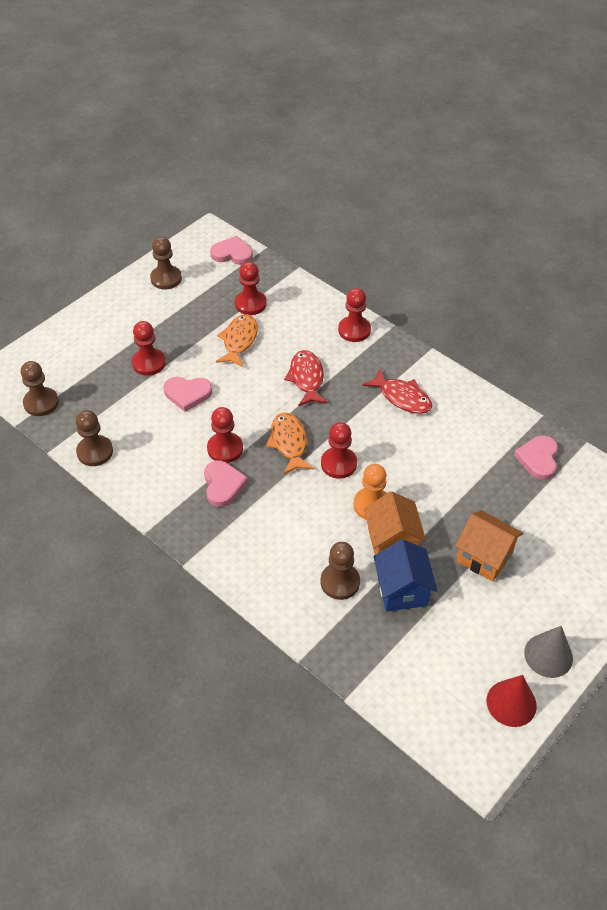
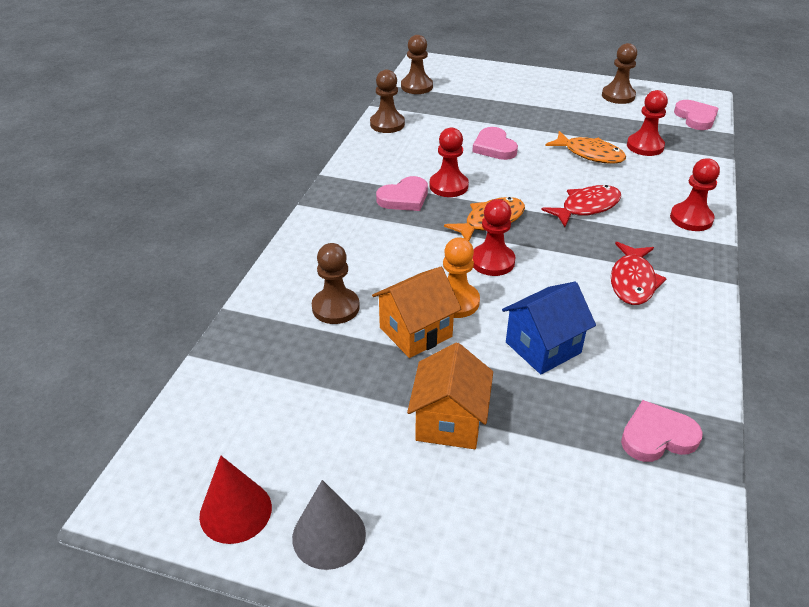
camera: 65 degrees right, 10 degrees down
(149, 363) = (509, 118): red pawn -> none
(239, 341) = (590, 154): orange fish -> orange fish turned 45 degrees clockwise
(402, 590) = (353, 359): blue house -> blue house (543, 347)

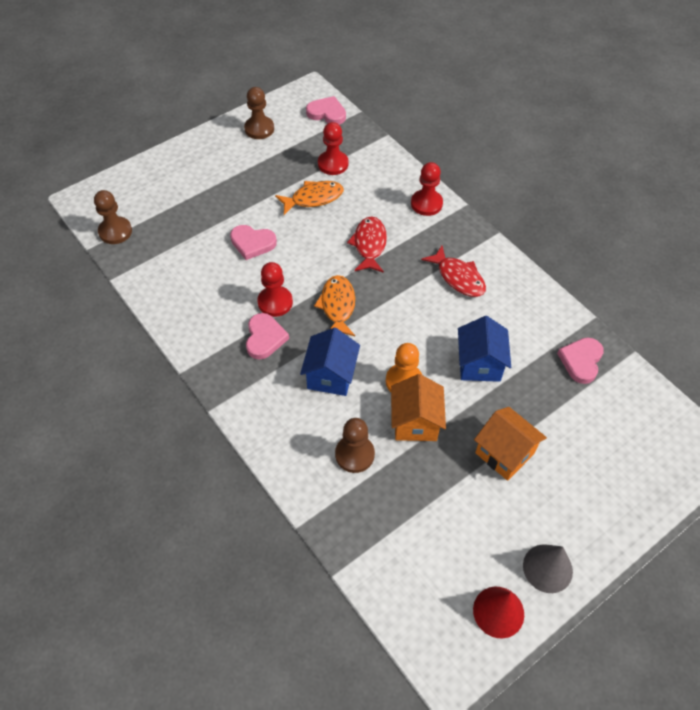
camera: 55 degrees left, 15 degrees up
(387, 124) = (153, 286): brown pawn -> none
(408, 252) = (331, 375): none -> blue house
(492, 261) = (381, 334): red pawn -> none

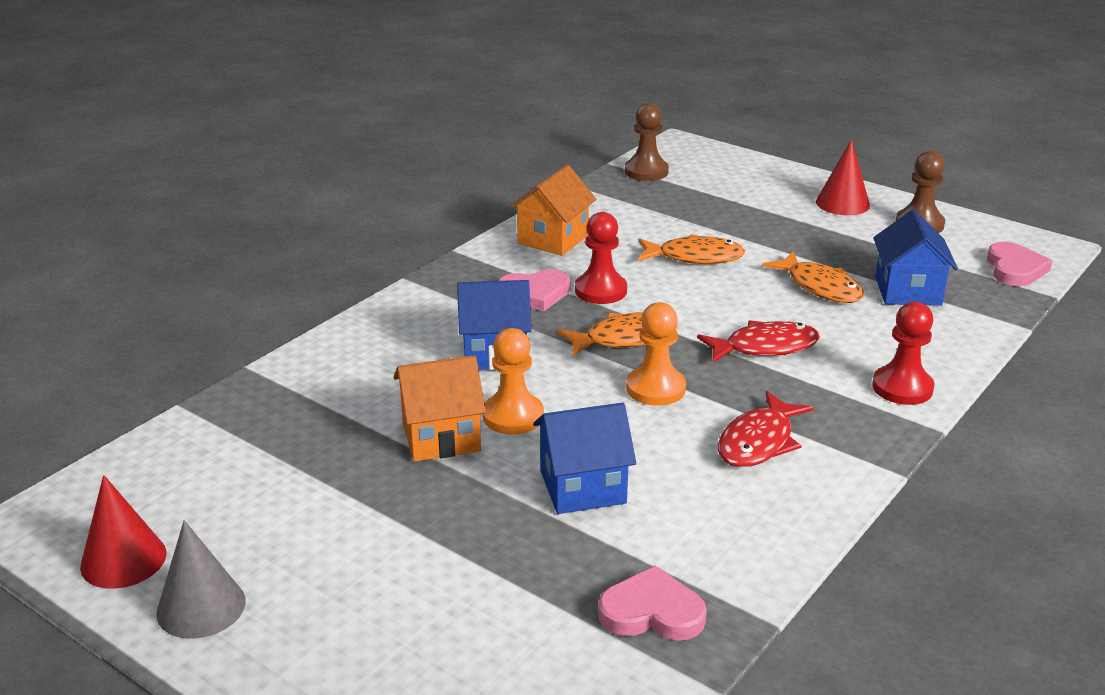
camera: 75 degrees right, 25 degrees down
(216, 151) = (842, 203): none -> red cone
(252, 243) = (694, 257): pink heart -> orange fish
(333, 164) = (908, 291): red pawn -> blue house
(354, 454) = (368, 392): brown pawn -> none
(395, 306) = (655, 388): none -> orange pawn
(504, 453) = (411, 535): orange house -> orange house (553, 239)

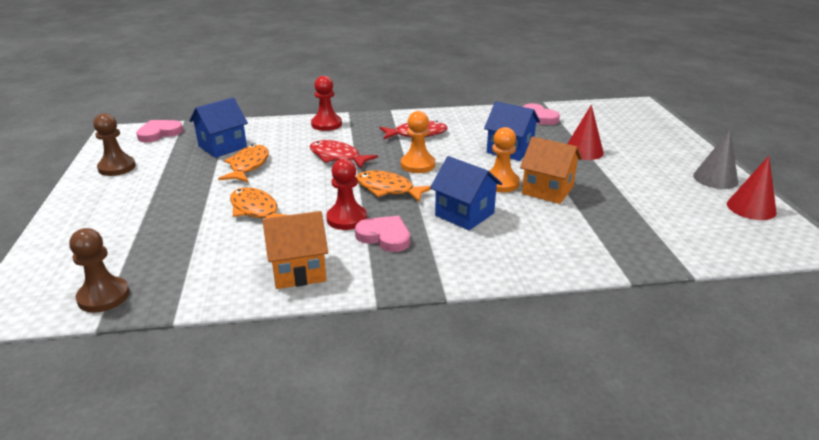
camera: 135 degrees left, 0 degrees up
(842, 203) = (102, 197): red cone -> red cone (583, 151)

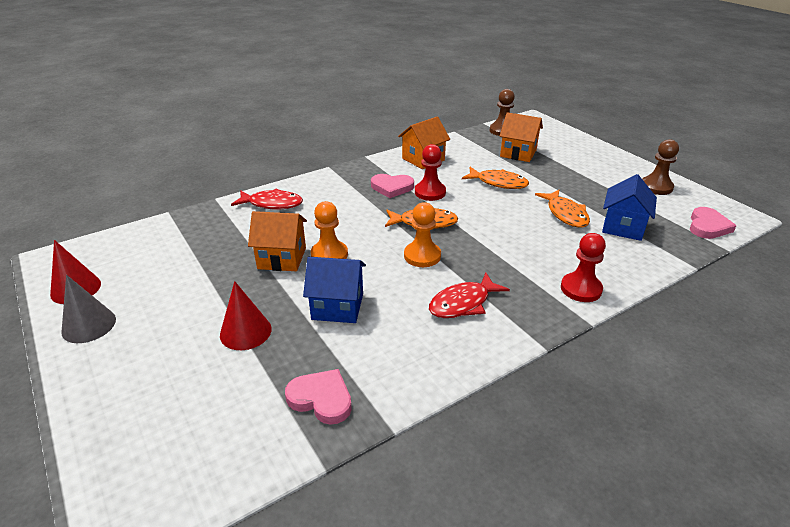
camera: 155 degrees right, 5 degrees up
(162, 245) = (518, 153): none -> orange house
(337, 157) = (506, 244): red fish -> red fish (272, 204)
(464, 214) = (346, 216): blue house -> none

